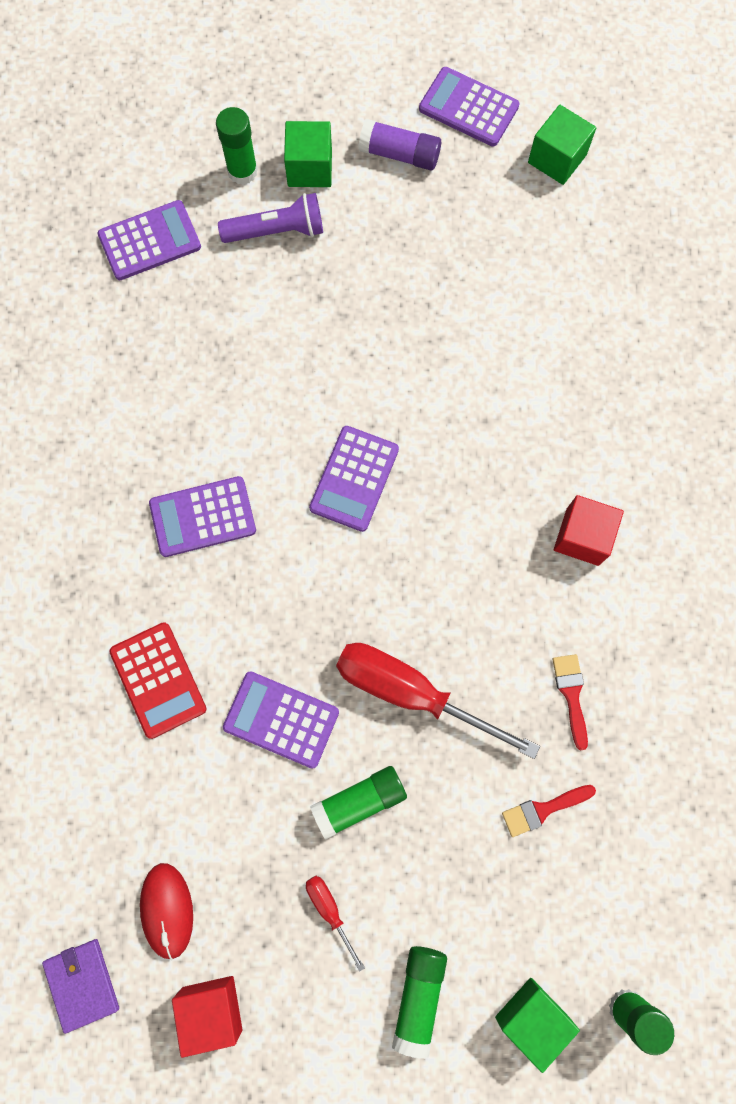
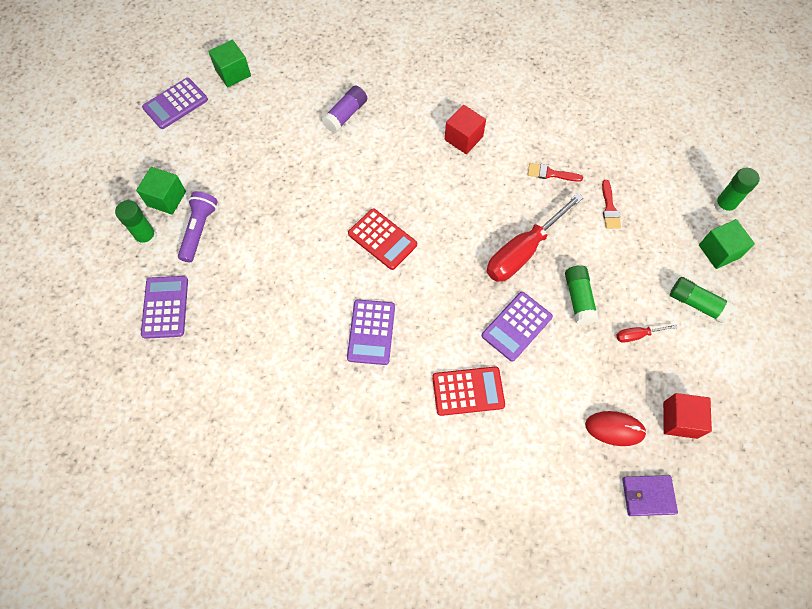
camera: 70 degrees left, 10 degrees down
(354, 479) = (382, 239): purple calculator -> red calculator
(399, 154) = (185, 148): purple glue stick -> purple glue stick (345, 115)

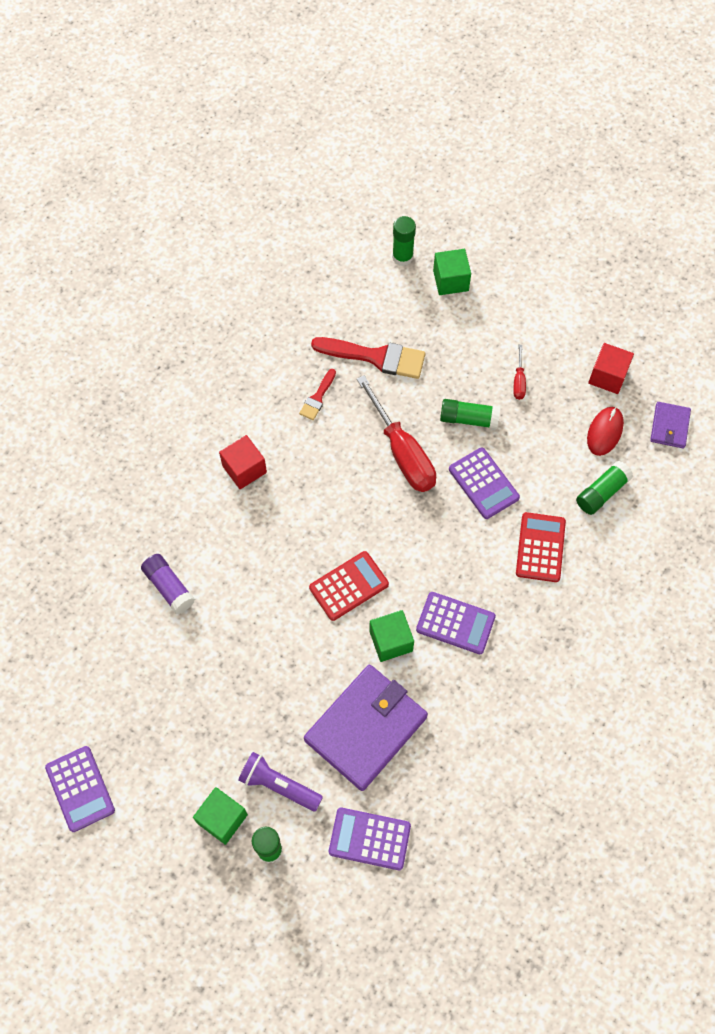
camera: 75 degrees left, 0 degrees up
(233, 73) = (56, 708): green cube -> green cube (391, 641)
(259, 282) = (366, 728): none -> purple wallet
(609, 208) = (376, 357): red brush -> red brush, size x1.91
(696, 303) = (499, 320): green glue stick -> green glue stick (602, 492)

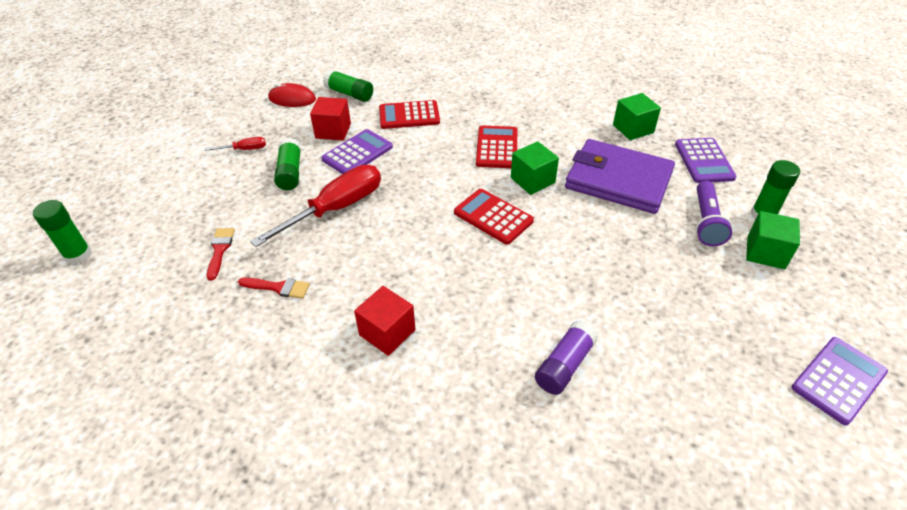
camera: 105 degrees left, 20 degrees down
(376, 357) = (220, 250): red brush -> red brush, size x0.52
(450, 280) = (118, 212): green cube -> green cube (633, 129)
(455, 623) = (496, 147): purple calculator -> red calculator
(607, 376) = (236, 104): red cube -> red cube (333, 131)
(669, 426) = (282, 71): purple wallet -> none

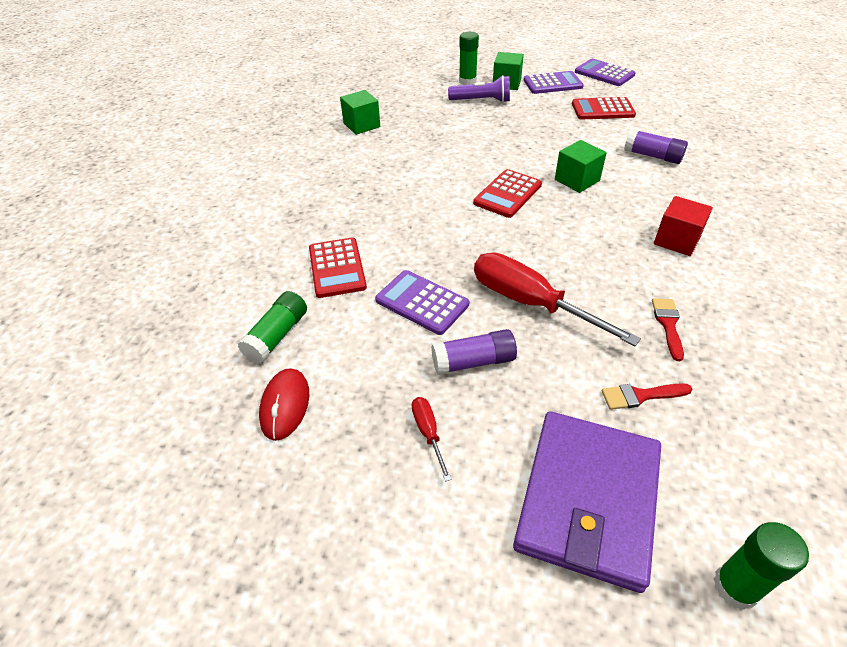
camera: 95 degrees left, 0 degrees up
(290, 172) = (473, 362): green glue stick -> purple glue stick
(333, 131) = (373, 336): red cube -> none
(496, 147) = (399, 198): red calculator -> red calculator (602, 110)
(532, 180) = (449, 175): green cube -> green cube (577, 180)
(618, 180) = (439, 133): purple wallet -> purple wallet (587, 499)
(704, 161) = (406, 97): purple calculator -> purple calculator (552, 83)

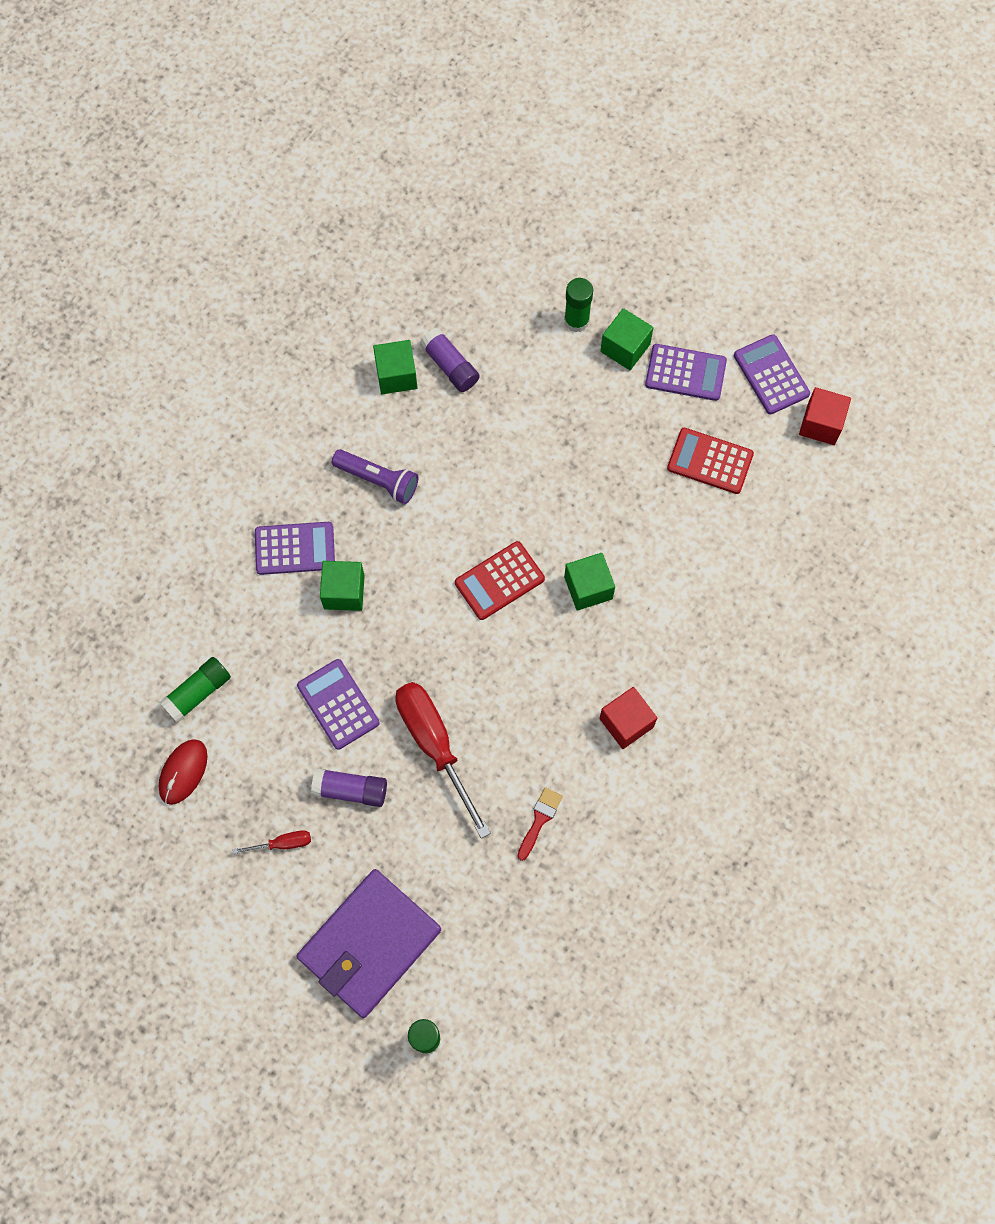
camera: 20 degrees right, 25 degrees up
(329, 220) = (295, 548): none -> purple calculator
(337, 268) = (278, 625): red calculator -> none
(385, 233) = (344, 592): none -> green cube
(428, 433) = (283, 843): red screwdriver -> red screwdriver turned 75 degrees clockwise
(482, 101) = (570, 378): purple flashlight -> purple flashlight (378, 480)
(640, 396) = (465, 879): red brush -> none
(652, 156) = (702, 579): purple glue stick -> purple glue stick (450, 366)
(653, 82) = (821, 424): none -> red cube

